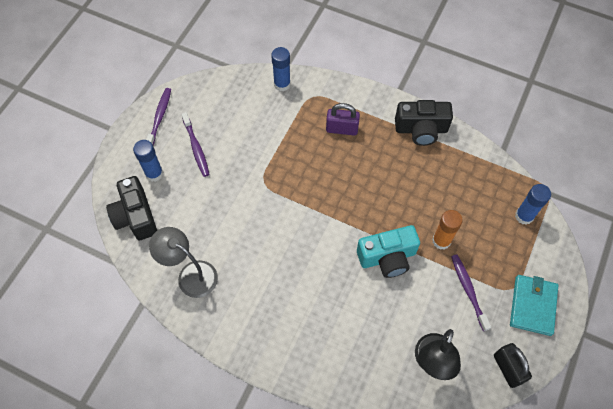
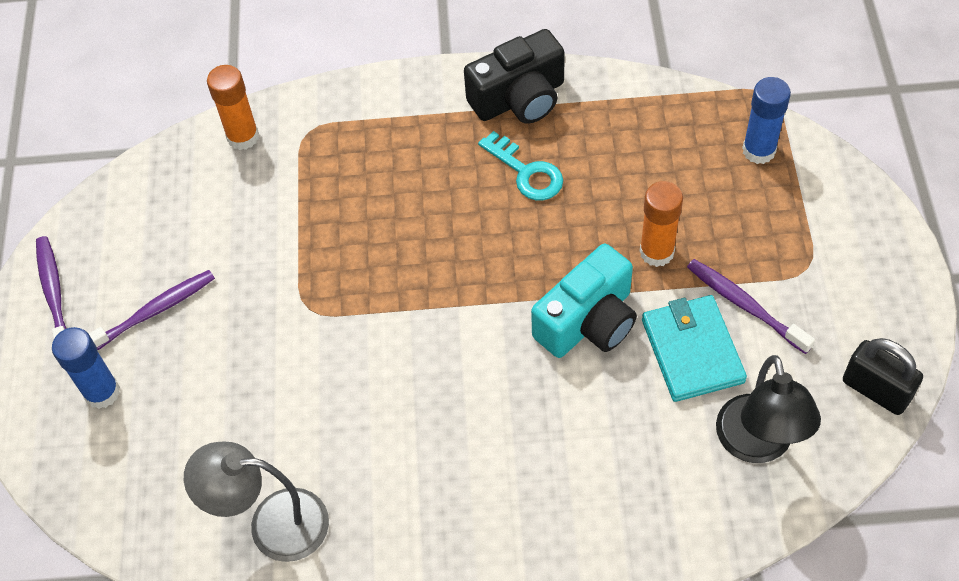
camera: 25 degrees left, 5 degrees down
(135, 216) = (111, 481): black camera -> none
(196, 148) = (153, 312): purple toothbrush -> purple toothbrush turned 75 degrees counterclockwise
(282, 84) = (243, 137): blue glue stick -> orange glue stick
(342, 129) = (389, 159): purple padlock -> none
(402, 168) = (526, 172): none -> turquoise key
(533, 305) = (854, 276): turquoise wallet -> turquoise wallet (692, 350)

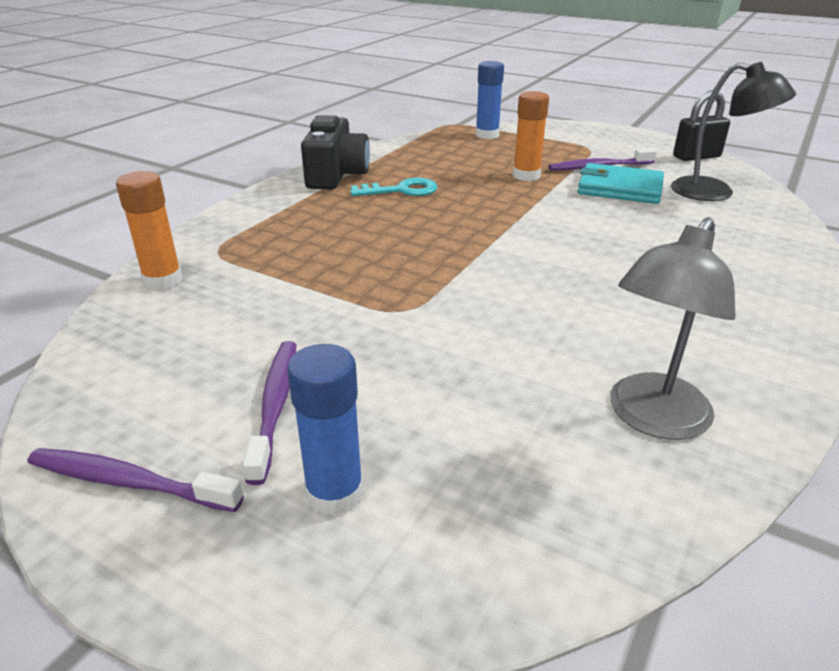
camera: 60 degrees left, 25 degrees down
(588, 321) = (559, 209): turquoise camera -> none

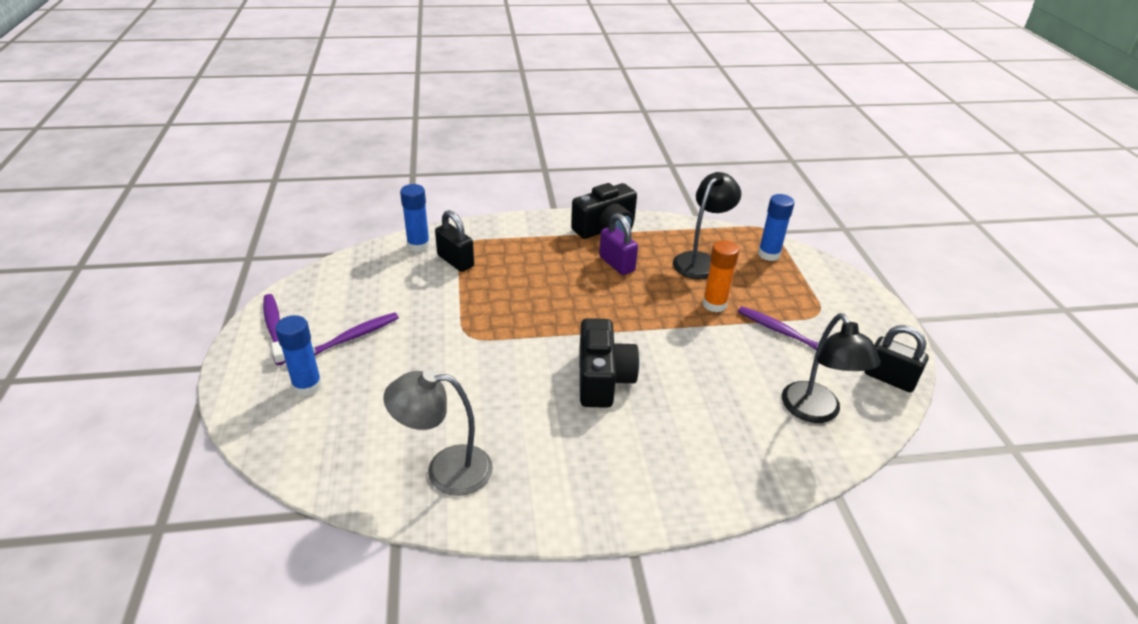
camera: 50 degrees right, 5 degrees up
(163, 280) = (418, 245): orange glue stick -> blue glue stick
(242, 268) = (455, 261): none -> black padlock
(401, 190) = (617, 264): turquoise key -> purple padlock
(455, 159) = (700, 261): none -> black lamp
(578, 260) = (603, 379): none -> black camera
(619, 188) = (753, 357): turquoise wallet -> none

